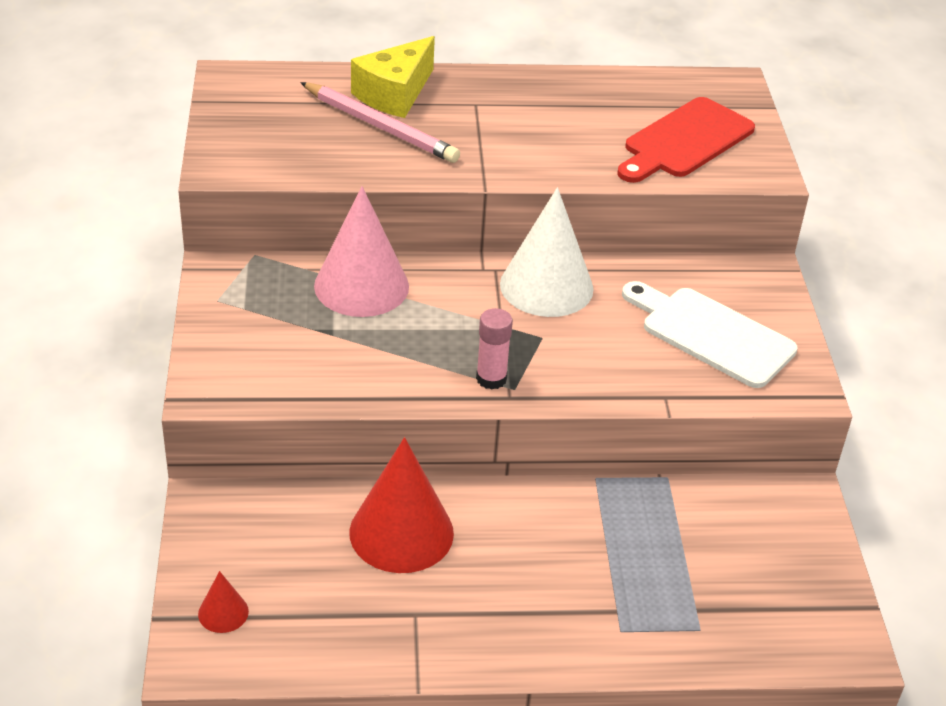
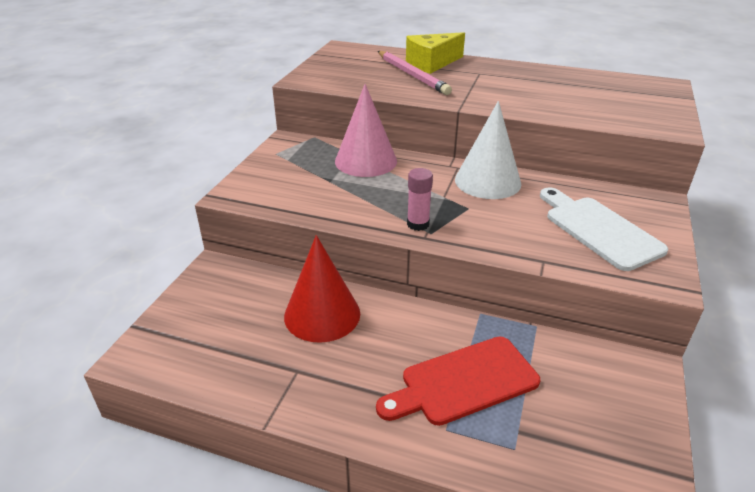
camera: 25 degrees right, 5 degrees down
(223, 612) = (174, 334): red cone -> none
(684, 141) = (615, 106): red cutting board -> red cutting board (463, 382)

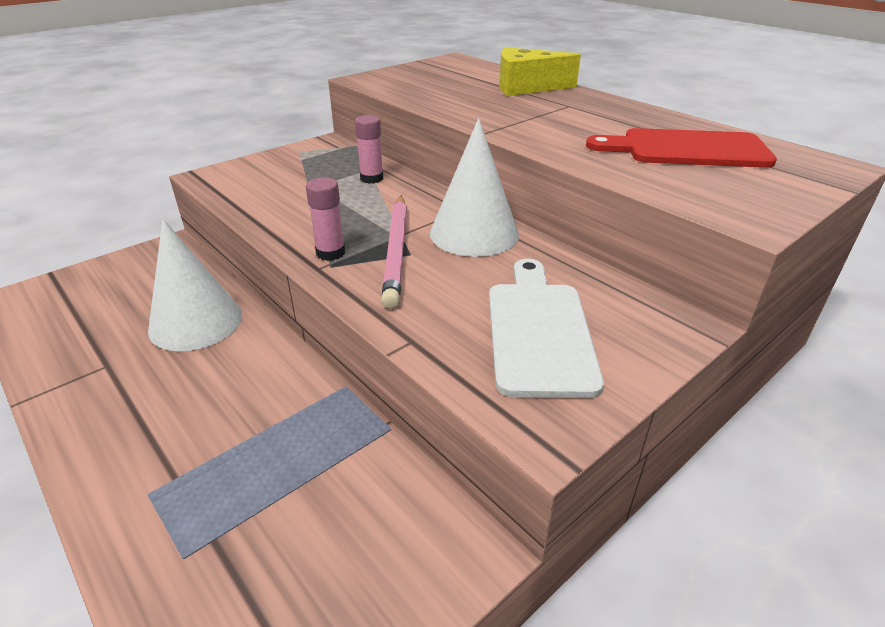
camera: 30 degrees right, 0 degrees up
(322, 314) = (196, 322): red cone -> white cone
(366, 161) = (371, 178): pink cone -> pink glue stick
(412, 75) = (484, 94): pink pencil -> pink pencil (397, 251)
(463, 382) = (231, 452): red cutting board -> red cutting board (686, 149)

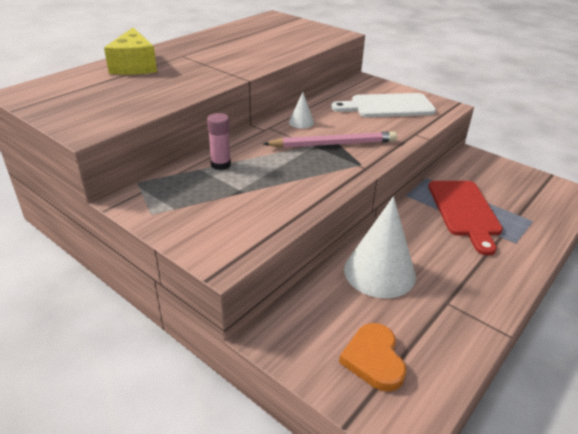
camera: 100 degrees left, 0 degrees up
(90, 296) = (374, 359): none -> orange heart
(330, 253) = (346, 166): pink glue stick -> none
(474, 233) = (301, 122): white cone -> white cone, size x0.45
(686, 149) = (261, 35): red cutting board -> red cutting board (464, 211)

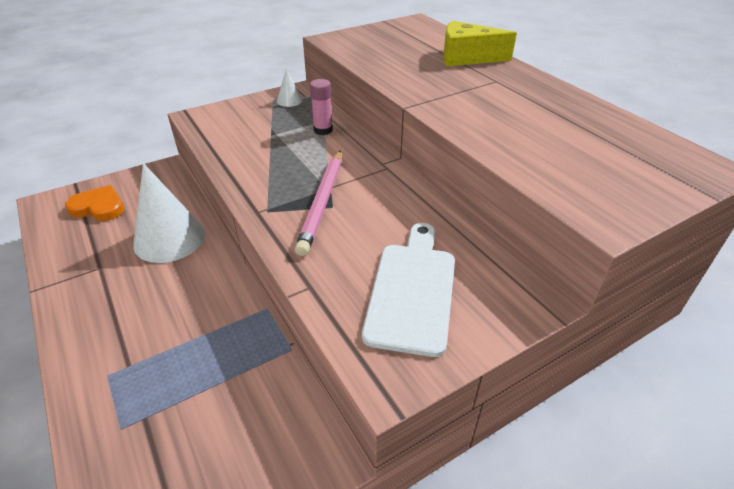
camera: 110 degrees right, 5 degrees up
(301, 122) = (390, 192): white cone -> white cone (289, 100)
(464, 211) = (197, 353): red cutting board -> none

